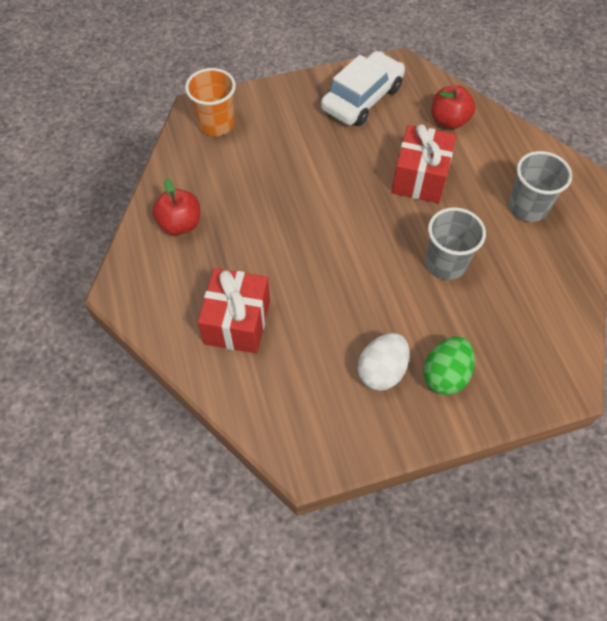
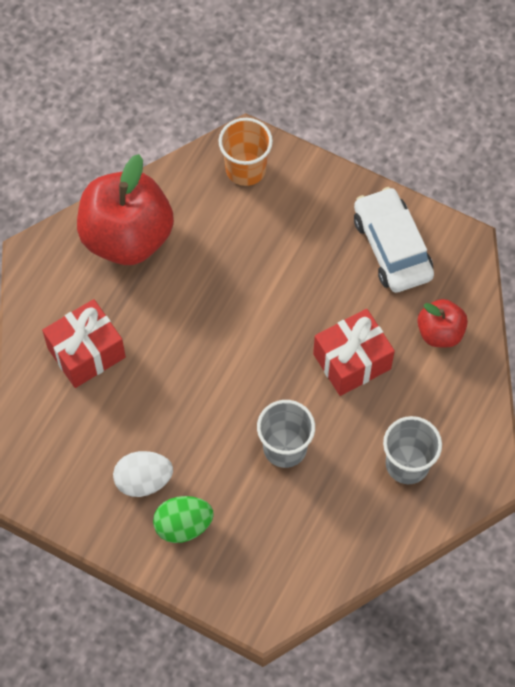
camera: 45 degrees right, 5 degrees up
(180, 224) = (127, 237): red apple -> red apple, size x1.97
(362, 98) = (392, 247): white car -> white car turned 105 degrees counterclockwise

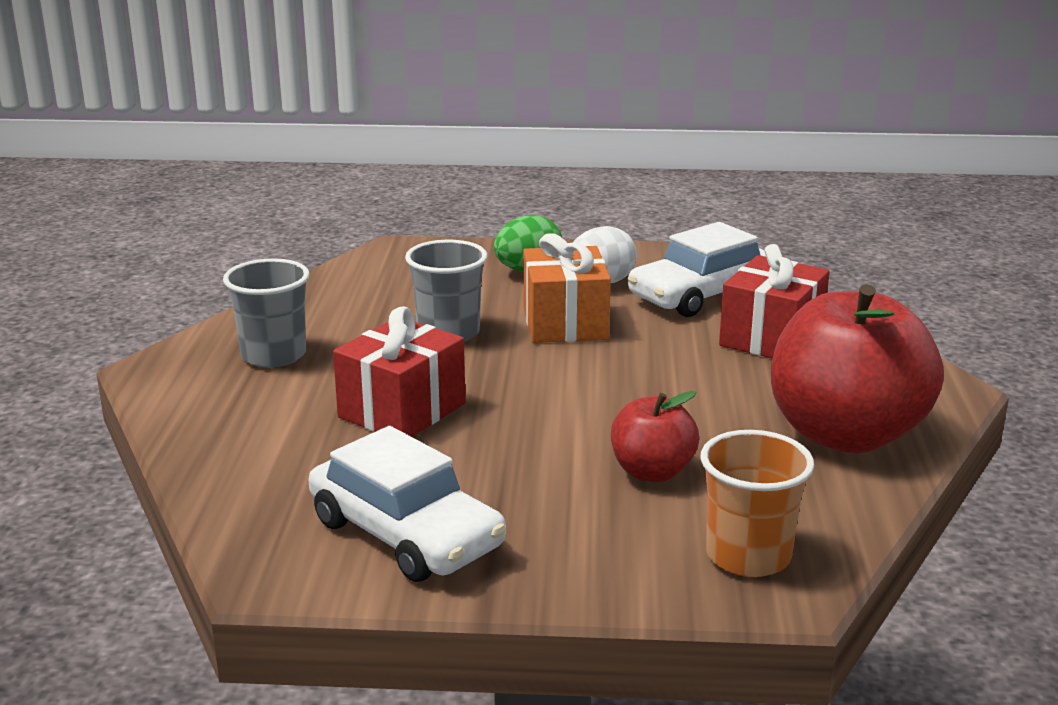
camera: 155 degrees right, 40 degrees down
(87, 432) = (700, 294): none -> white car
(203, 429) = (565, 323): none -> orange gift
(440, 332) = (273, 466): red apple -> red apple (652, 472)

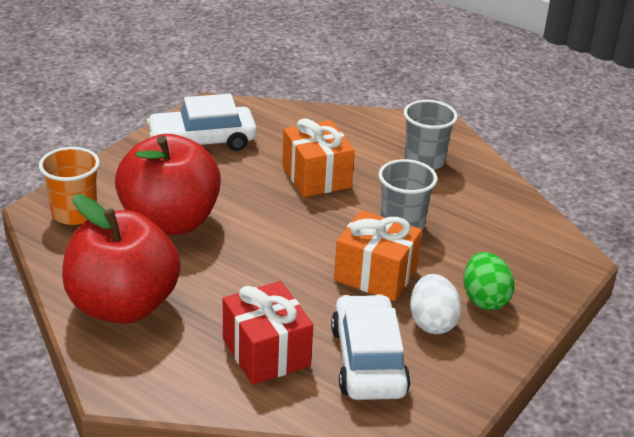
camera: 120 degrees right, 10 degrees up
(402, 410) = (316, 177): red gift -> orange gift
(652, 472) = (170, 222): red apple -> red apple, size x1.97

